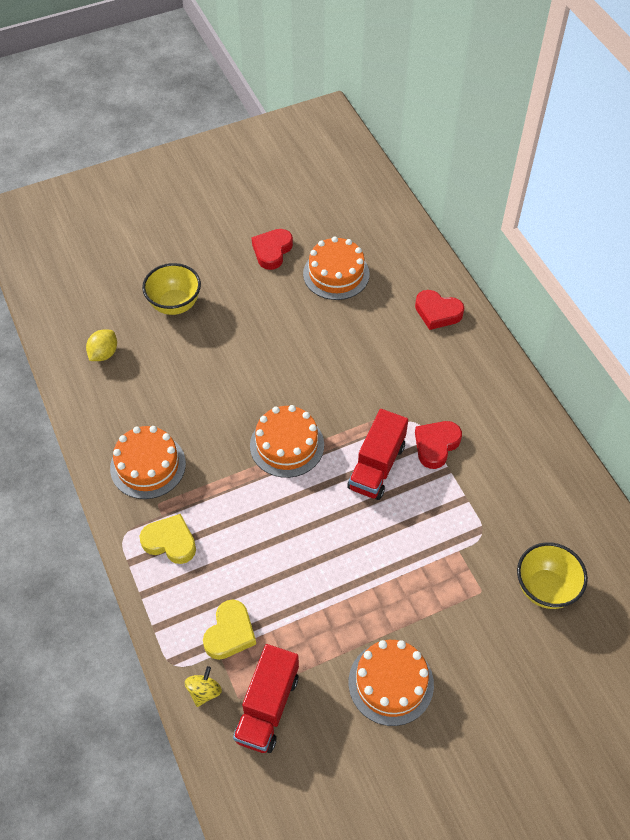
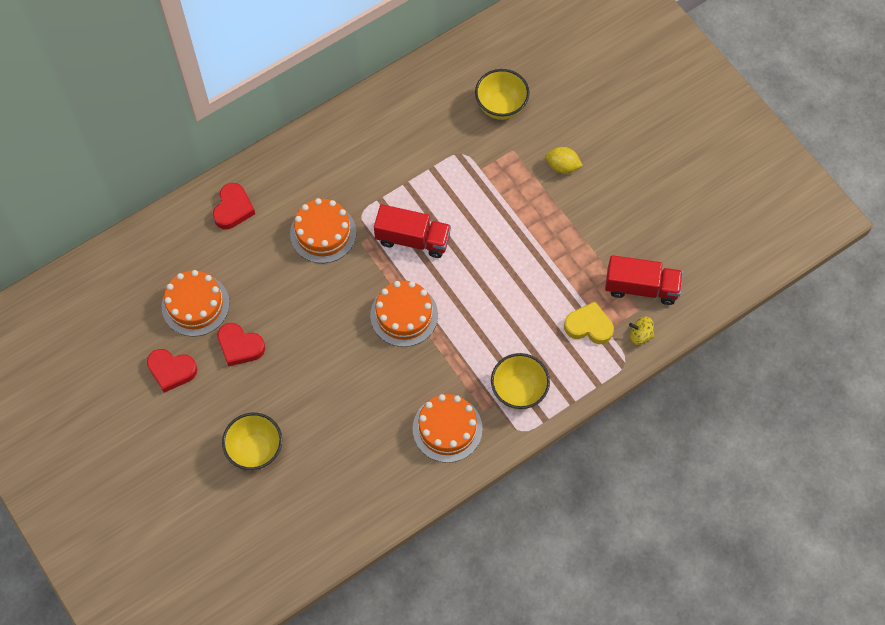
camera: 100 degrees left, 10 degrees up
(104, 354) = (327, 503): yellow lemon -> yellow lemon (562, 166)
(170, 542) = (518, 391): yellow heart -> yellow bowl
(391, 683) = (601, 205): orange cake -> orange cake (323, 233)
(436, 445) = (383, 195): red heart -> red heart (240, 346)

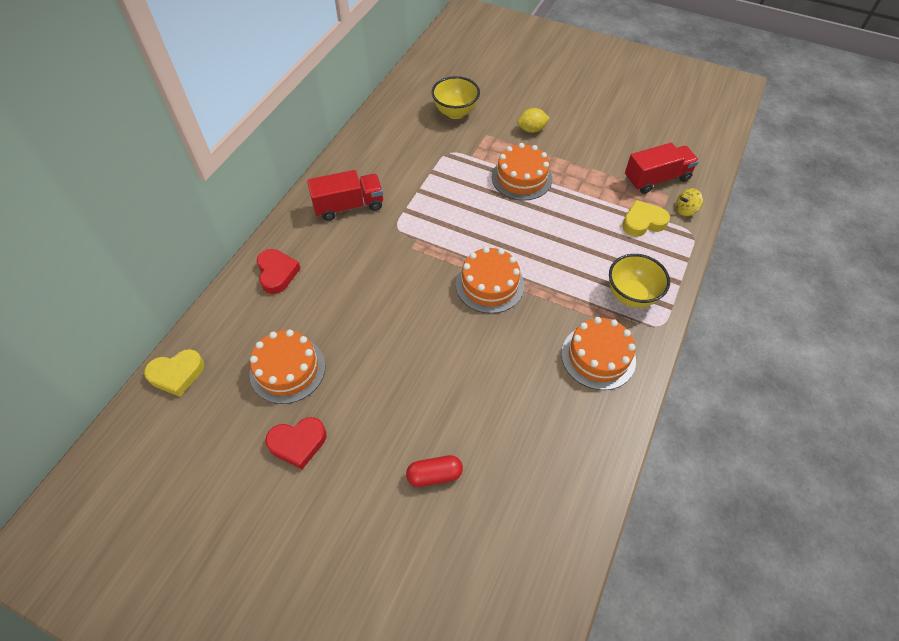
camera: 30 degrees left, 10 degrees down
(111, 263) = (177, 374): none -> yellow heart
(240, 346) = (355, 384): red heart -> none
(255, 450) = (434, 475): yellow bowl -> red capsule
(323, 233) = (373, 255): orange cake -> orange cake (521, 178)
(413, 239) = (454, 225): red truck -> red truck (349, 206)

